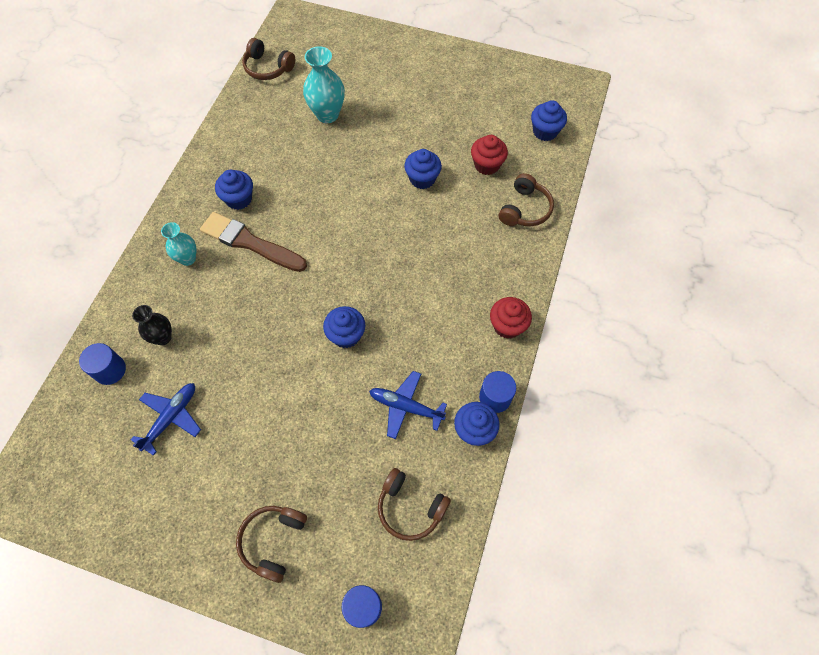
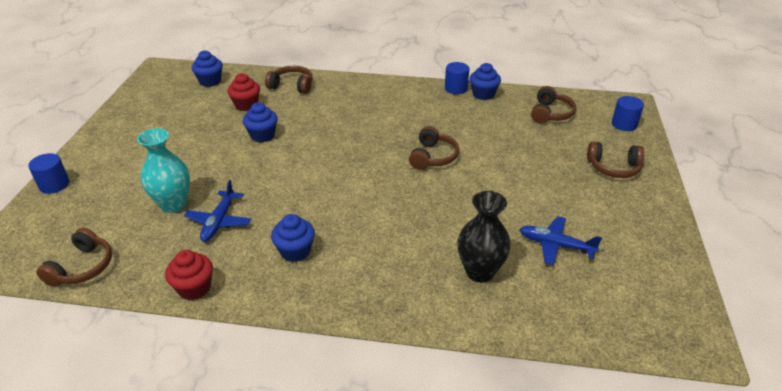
camera: 100 degrees left, 25 degrees down
(110, 370) = (532, 305): blue cylinder -> blue cylinder (54, 185)
(163, 337) = (480, 272): black vase -> black vase, size x1.59
(188, 258) = (381, 275): turquoise vase -> none
(250, 243) = (351, 231): brown brush -> none
(346, 335) = (433, 157): blue cupcake -> brown headphones
(406, 407) = (480, 122): blue plane -> blue plane (219, 221)
(507, 326) = (398, 87): red cupcake -> red cupcake (194, 288)

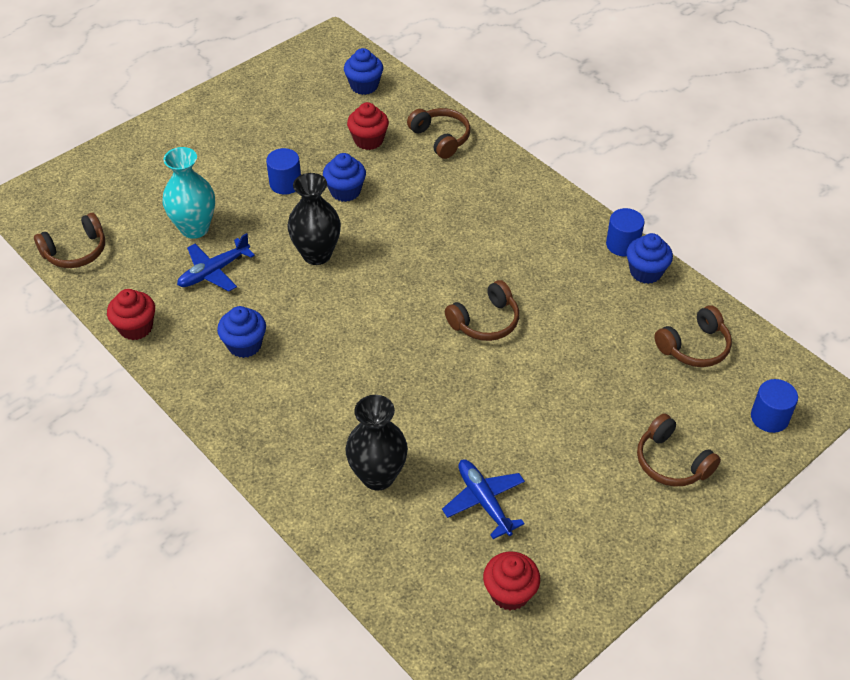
camera: 40 degrees right, 10 degrees up
(54, 185) = (122, 146): blue cylinder -> blue cylinder (285, 183)
(284, 176) = (317, 254): none -> black vase
(635, 283) = (510, 593): none -> red cupcake

